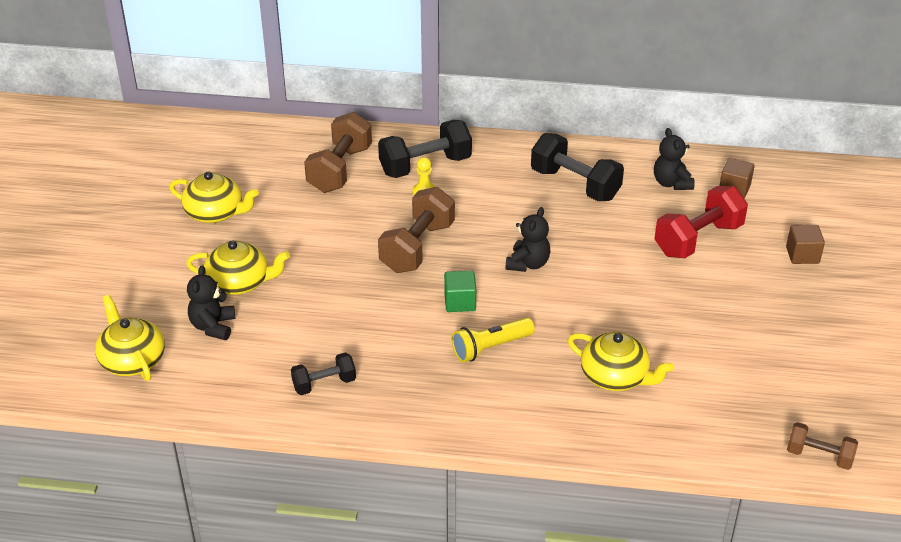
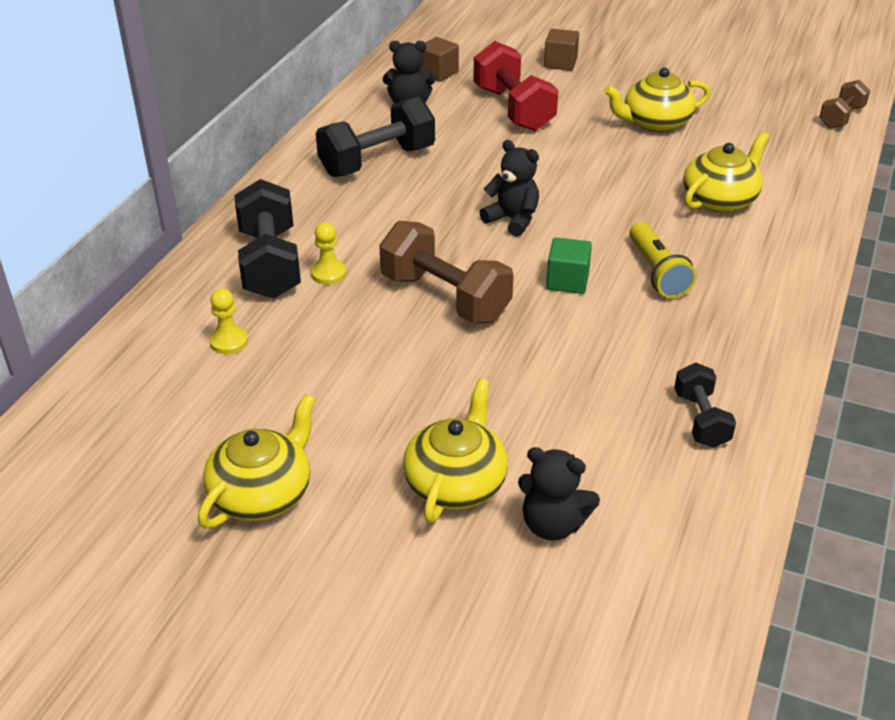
camera: 75 degrees left, 0 degrees up
(132, 360) = (610, 636): yellow teapot -> yellow teapot (655, 122)
(340, 169) = (229, 342): brown dumbbell -> yellow pawn

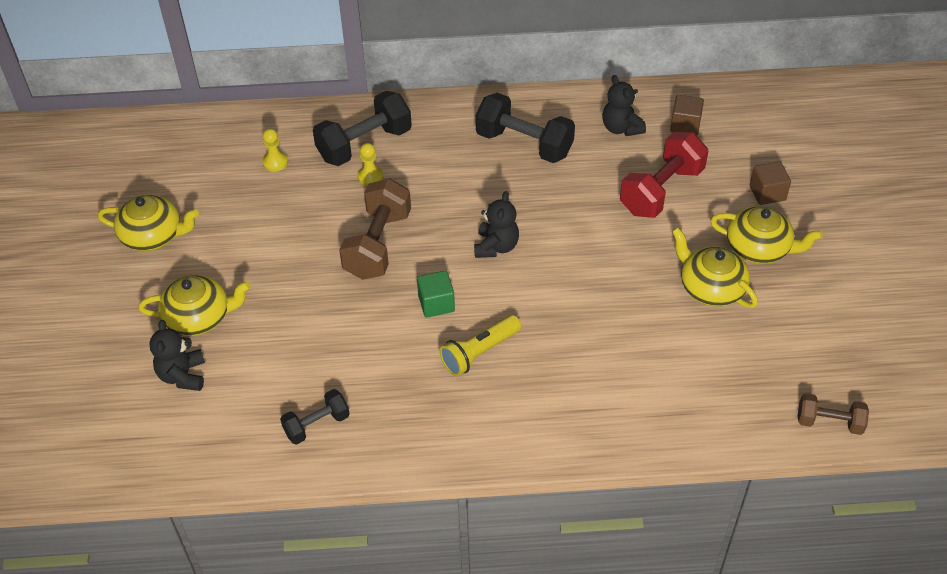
camera: 65 degrees right, 10 degrees up
(720, 199) = (612, 365): yellow teapot -> yellow teapot (759, 248)

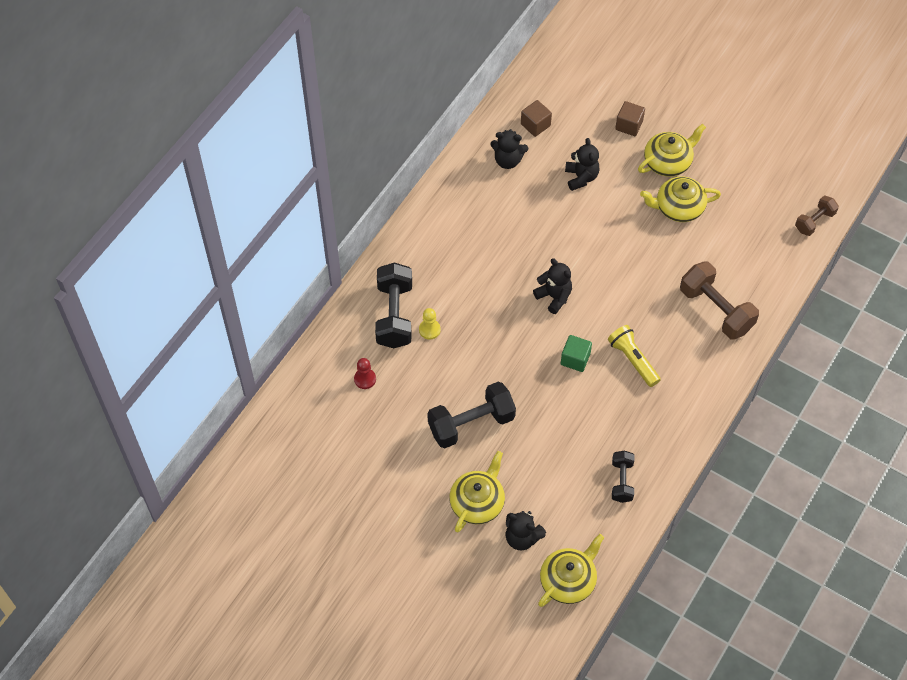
camera: 55 degrees left, 10 degrees up
(153, 236) = (375, 493): yellow teapot -> yellow teapot (568, 580)
(275, 162) = (365, 379): yellow pawn -> red pawn
(378, 245) = (497, 362): brown dumbbell -> brown dumbbell (716, 310)
(479, 352) = (633, 360): yellow flashlight -> yellow flashlight turned 150 degrees clockwise
(524, 144) = (475, 223): black dumbbell -> black dumbbell (471, 423)
(661, 191) = (581, 177): red dumbbell -> black teddy bear

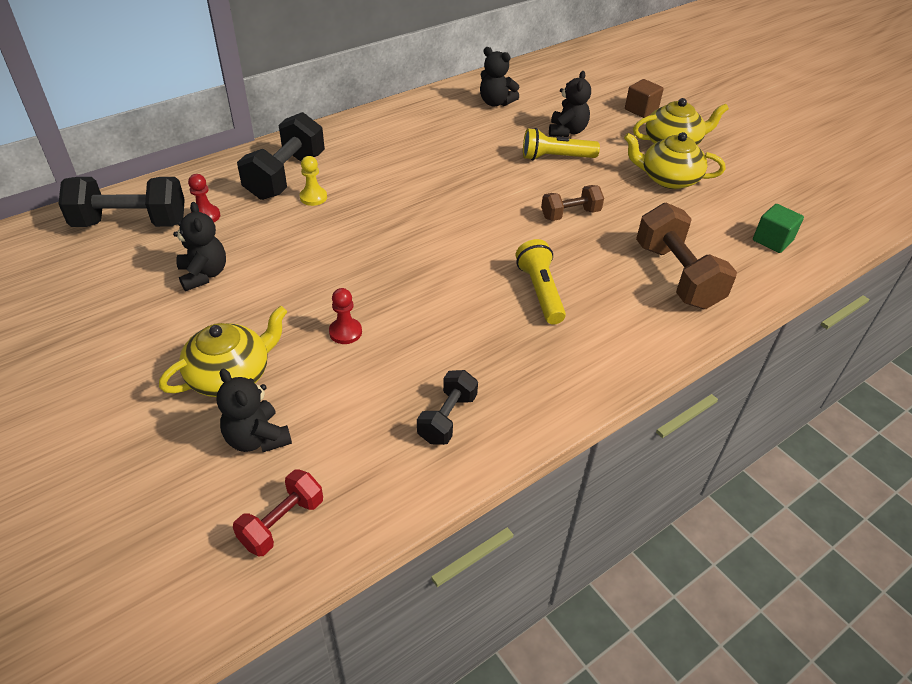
camera: 20 degrees right, 15 degrees down
(471, 423) = (291, 291): black dumbbell -> black dumbbell (131, 223)
(526, 443) = (345, 332): none -> red pawn
(535, 125) = (540, 88): brown cube -> none
(554, 297) = (476, 210): black teddy bear -> black teddy bear (204, 274)
(568, 580) = (282, 522): yellow teapot -> red dumbbell
(575, 359) = (466, 270): green cube -> green cube (772, 240)
(586, 214) = (555, 157): none -> yellow flashlight
(814, 221) = (841, 232): brown dumbbell -> brown dumbbell (570, 214)

